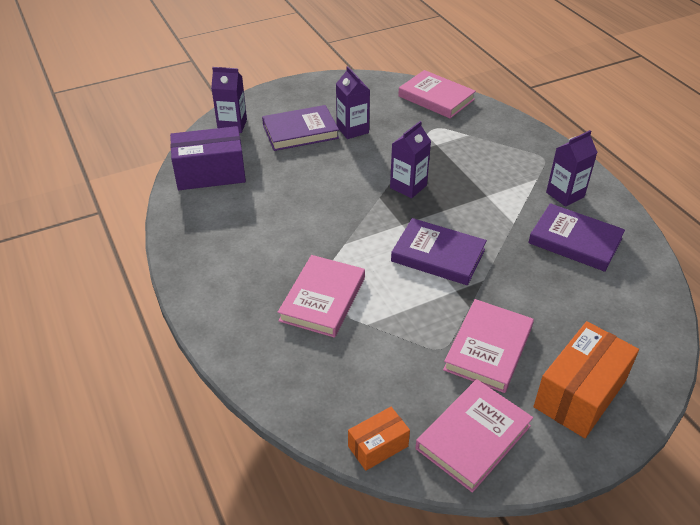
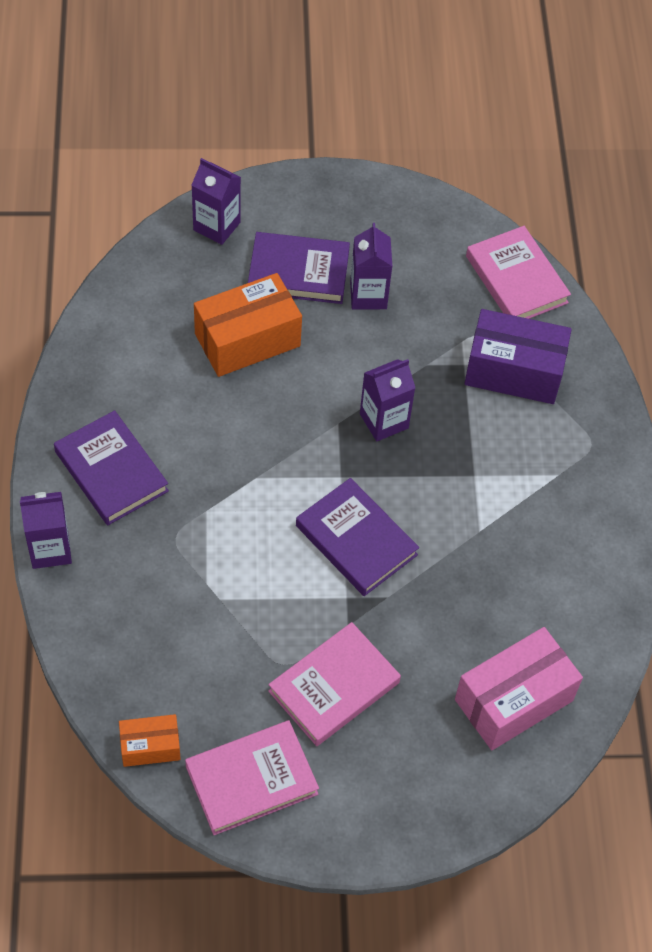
camera: 20 degrees right, 15 degrees up
(210, 173) = (151, 301): purple box -> purple box (513, 371)
(322, 299) = (189, 545): pink book -> none
(565, 194) = (576, 515): purple carton -> purple carton (50, 549)
(575, 241) = (536, 589): purple book -> purple book (111, 471)
(580, 394) = (396, 783): orange box -> orange box (247, 340)
(614, 309) = (513, 700): none -> pink box

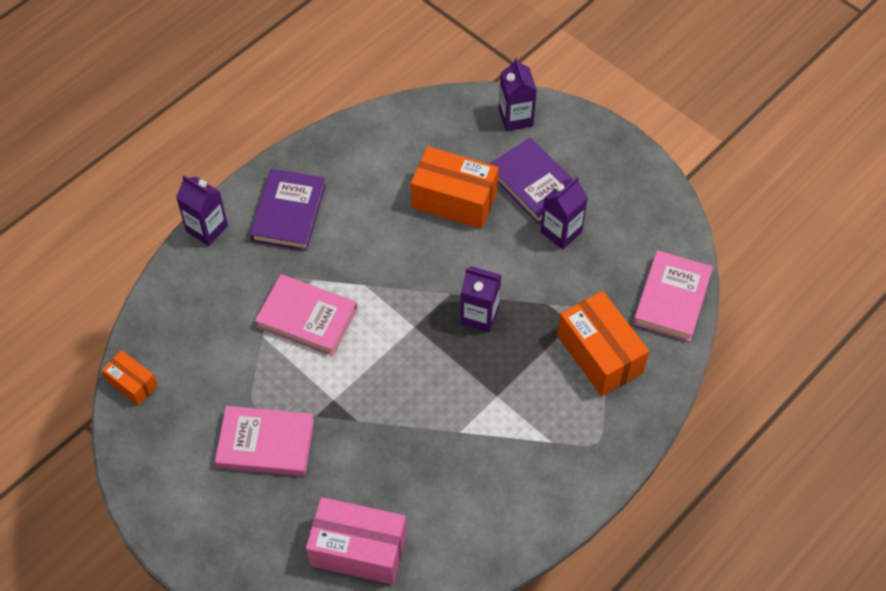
camera: 50 degrees right, 0 degrees up
(251, 780) = (161, 452): pink book -> pink book (307, 318)
(356, 540) = (378, 371): purple book -> none
(513, 371) = (600, 354): purple box -> orange box

